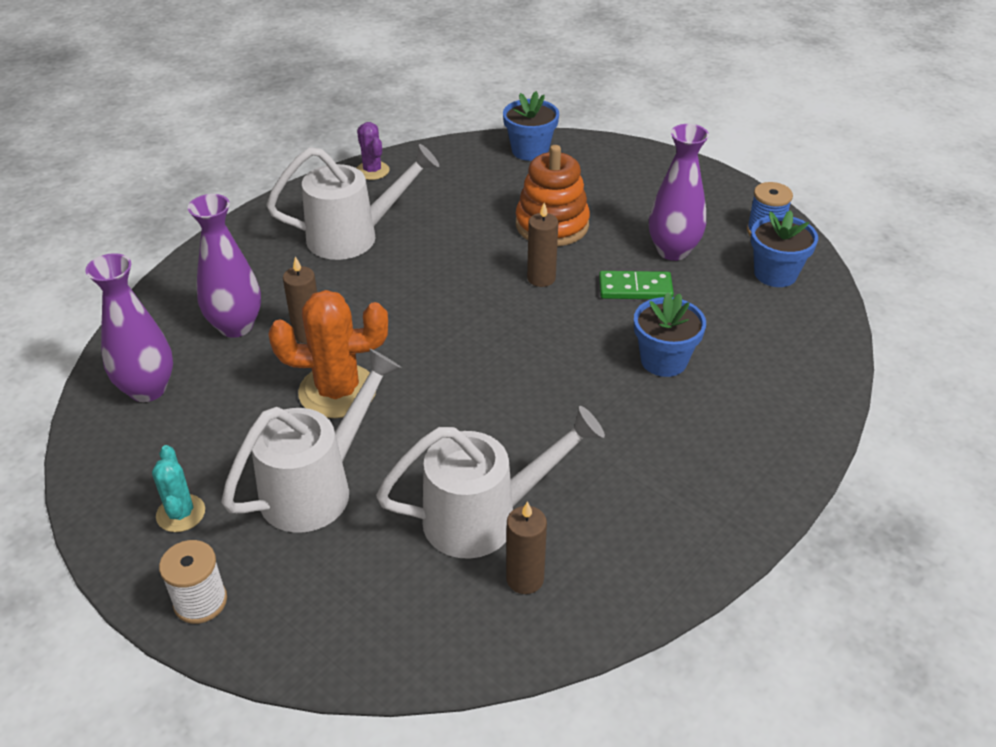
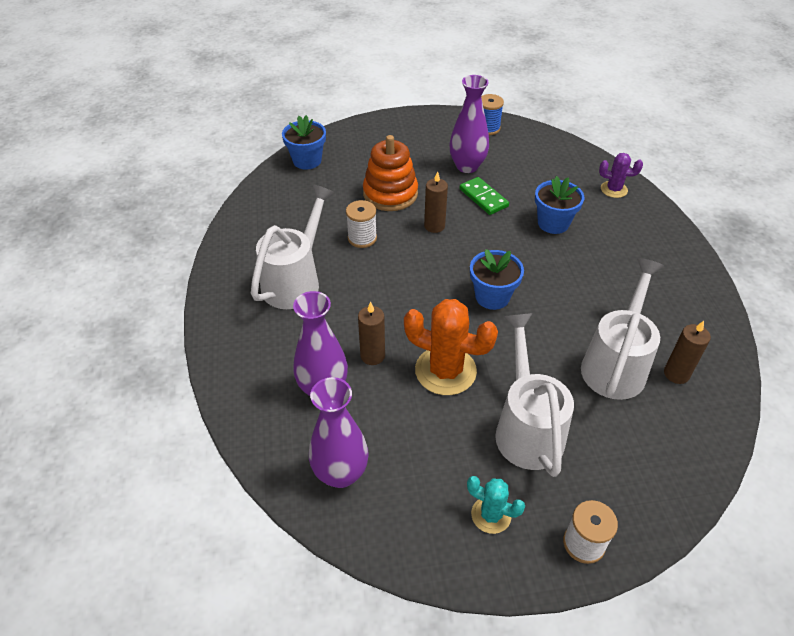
camera: 50 degrees left, 5 degrees up
(337, 391) = (445, 371): orange cactus -> orange cactus turned 75 degrees clockwise
(372, 171) = (235, 234): purple cactus -> purple cactus (614, 189)
(461, 243) = (362, 238): none -> white spool
(635, 288) = (483, 198): green domino -> green domino turned 75 degrees counterclockwise
(775, 274) = (525, 146): blue flower pot -> blue flower pot (492, 297)

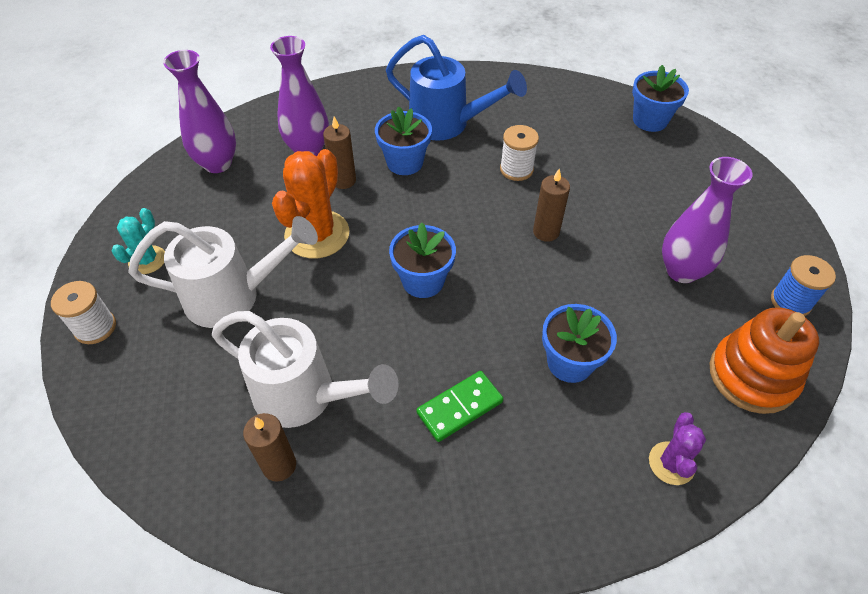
camera: 90 degrees right, 5 degrees up
(295, 281) = (447, 124): white watering can -> blue watering can
(349, 310) = (405, 162): none -> blue flower pot
(390, 194) = (601, 192): orange stacking toy -> orange stacking toy (752, 376)
(483, 198) = (613, 285): green domino -> green domino (460, 407)

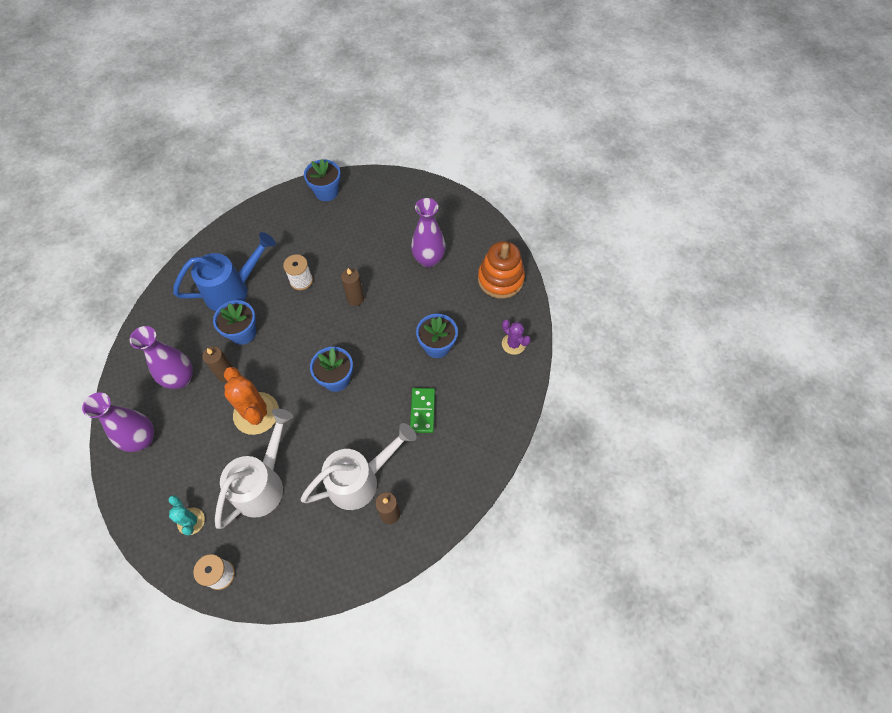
camera: 55 degrees left, 10 degrees up
(790, 302) = (479, 232): blue spool -> none

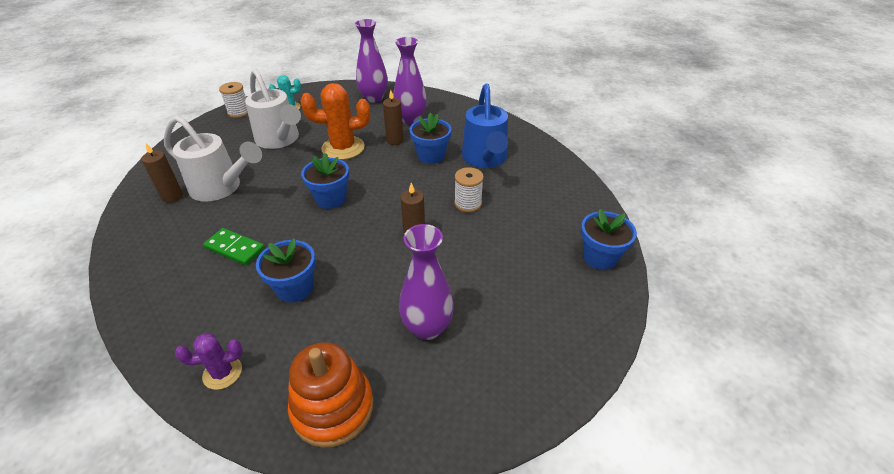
camera: 115 degrees right, 20 degrees down
(360, 480) = (221, 188): white watering can -> white watering can turned 60 degrees counterclockwise

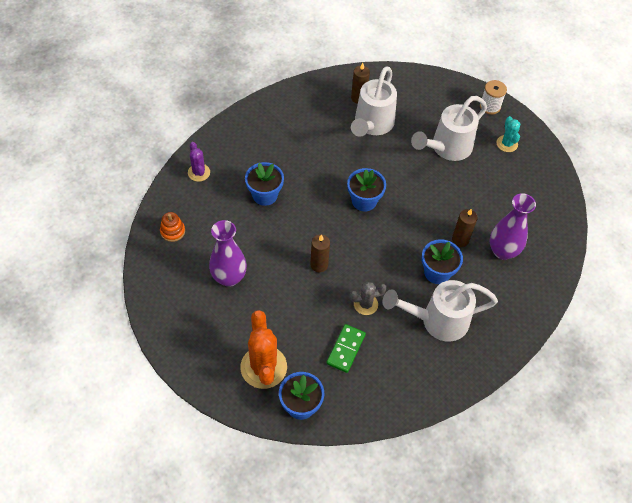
camera: 85 degrees right, 15 degrees up
(235, 248) = (303, 151): green domino -> green domino (345, 349)
(333, 408) = (172, 231): orange stacking toy -> orange stacking toy, size x0.52
(343, 148) = (441, 199): orange cactus -> orange cactus (263, 367)
(374, 98) = (541, 213): purple vase -> none
(468, 204) = (365, 304): white spool -> grey cactus
(485, 159) = (437, 320): blue watering can -> white watering can

